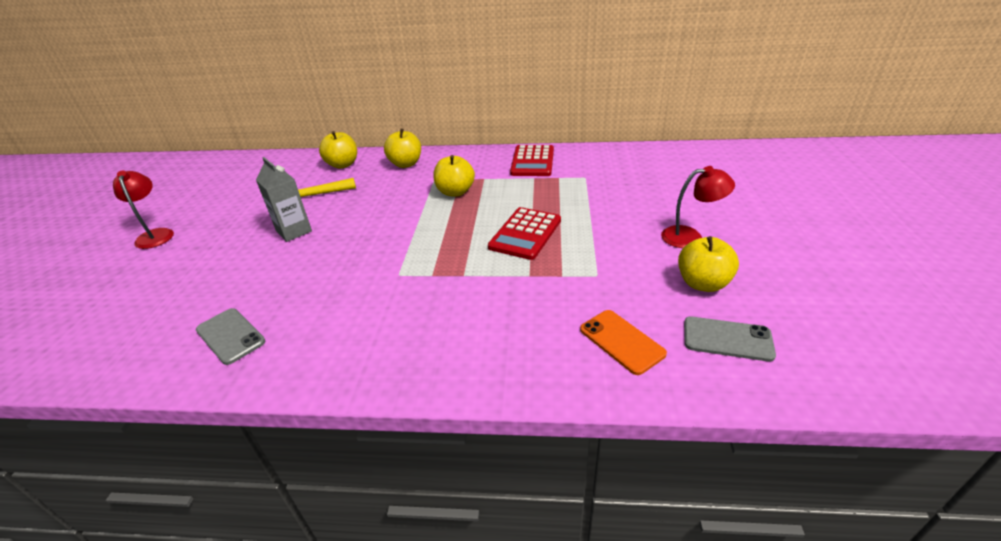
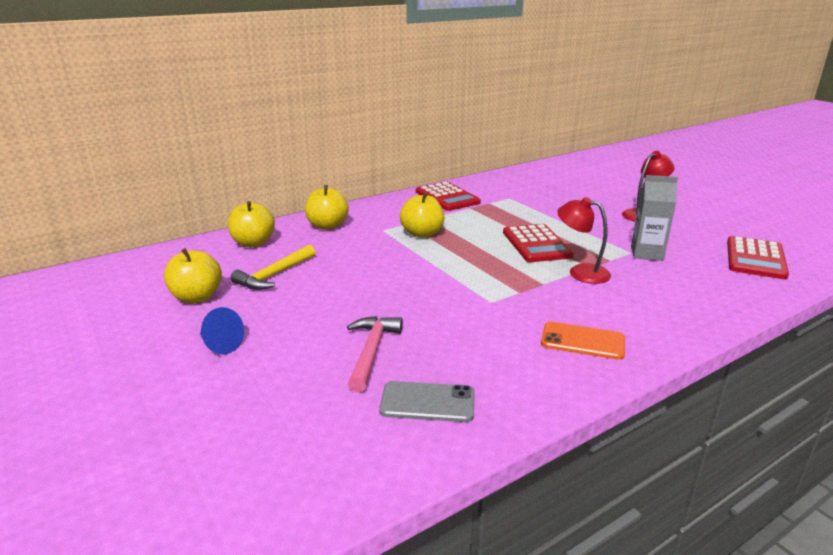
camera: 40 degrees left, 10 degrees down
(155, 235) = (123, 371): red lamp -> red lamp (580, 272)
(213, 237) = (220, 345): none -> blue cone
(266, 280) = (371, 352): none -> pink hammer
(294, 231) = (316, 308): grey carton -> grey carton (646, 253)
(621, 341) = (711, 281): orange phone -> orange phone (582, 341)
(702, 283) = (694, 236): yellow apple -> yellow apple (197, 297)
(727, 339) = (755, 258): grey phone -> red calculator

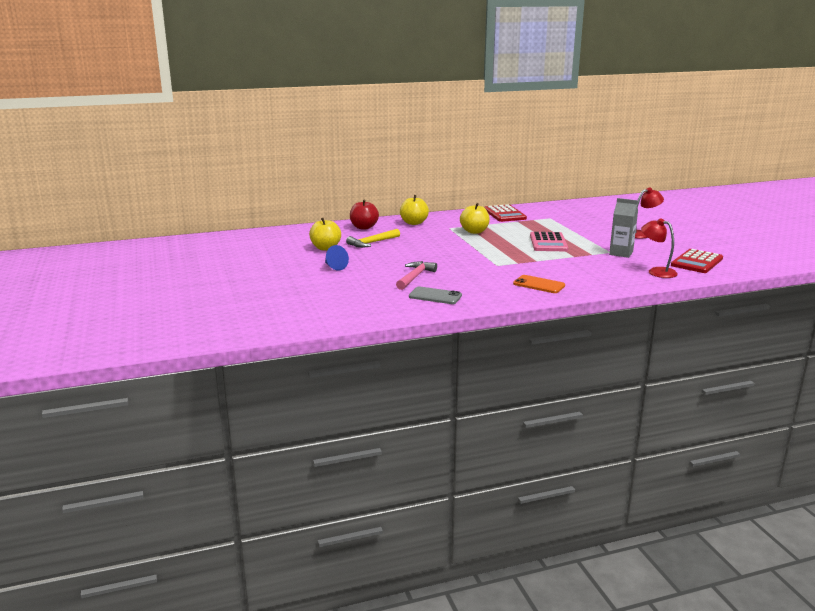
camera: 15 degrees right, 5 degrees down
(253, 243) = (364, 227): yellow apple -> red apple
(536, 244) = (548, 243): red calculator -> pink calculator
(580, 272) = (566, 258): red lamp -> red lamp (656, 271)

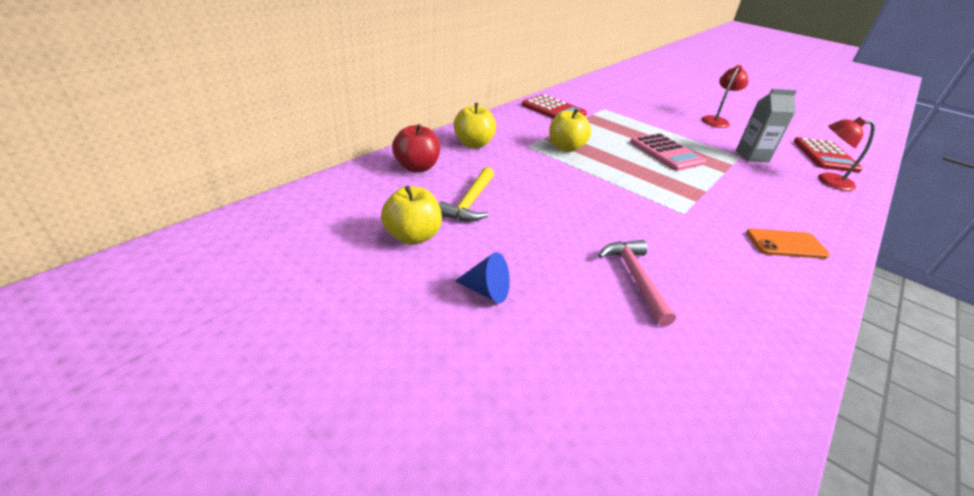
camera: 35 degrees left, 15 degrees up
(435, 296) = (730, 326): grey phone -> none

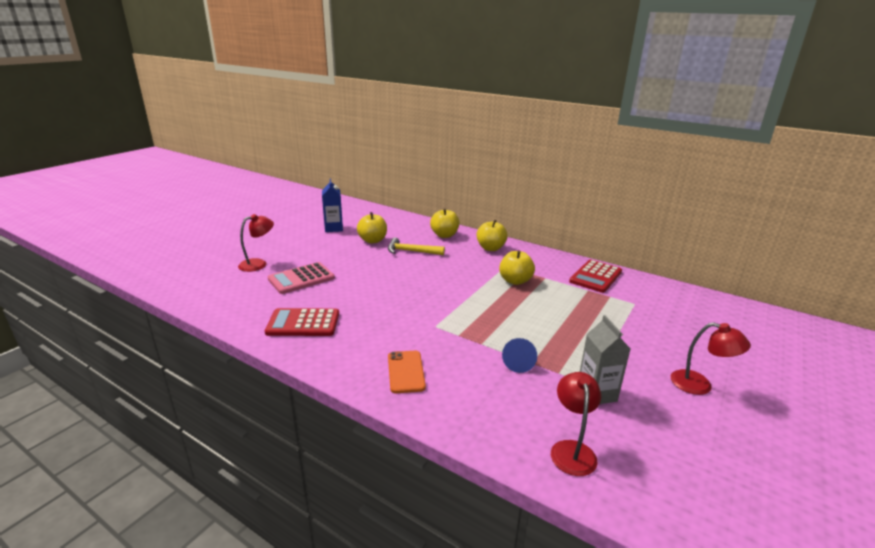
camera: 85 degrees right, 10 degrees down
(322, 284) = (334, 228): none -> blue carton
(417, 167) = (444, 235): red apple -> yellow apple
(486, 291) = (333, 259): blue cone -> blue cone (518, 363)
(498, 423) = (258, 264): none -> red lamp
(635, 278) = (348, 298): pink hammer -> none
(666, 153) = (550, 331): pink calculator -> pink calculator (301, 278)
(825, 156) = (672, 478): red calculator -> red calculator (303, 323)

